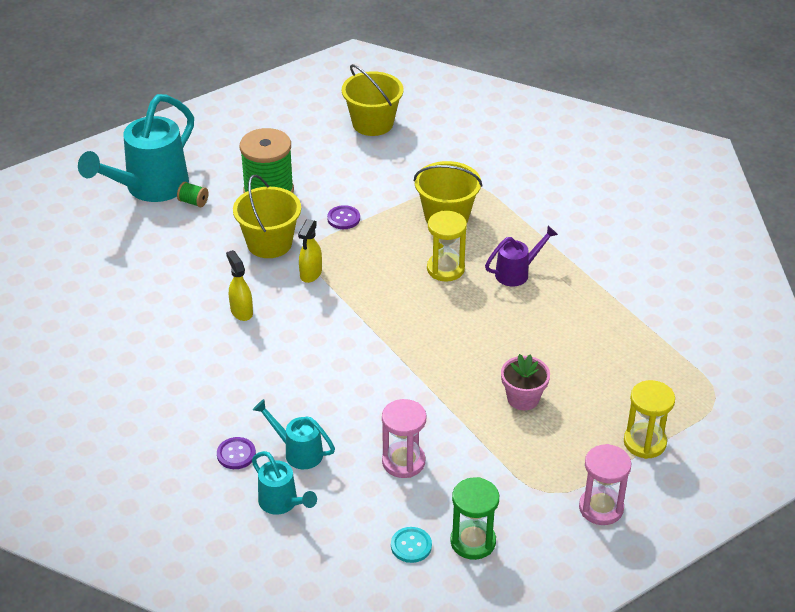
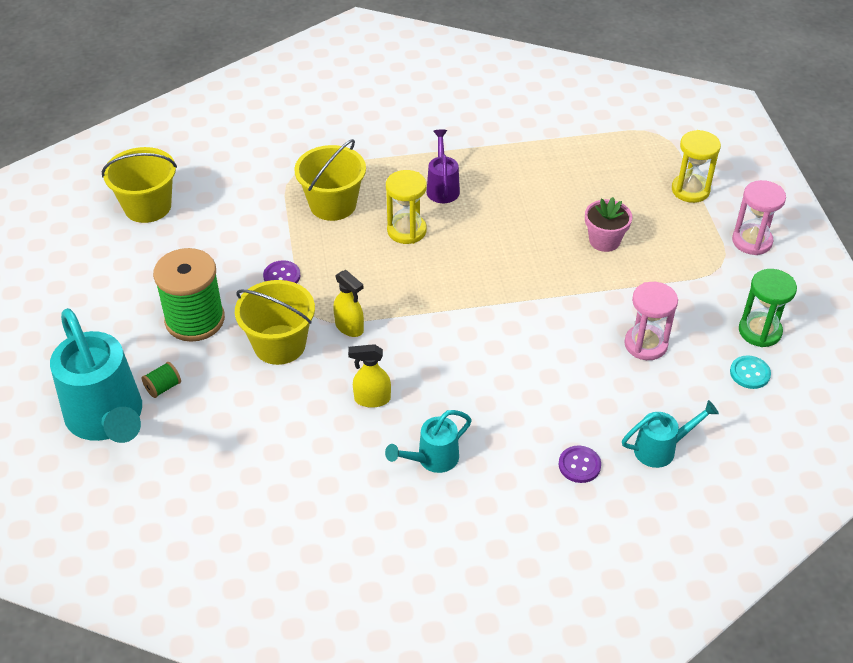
camera: 65 degrees left, 5 degrees up
(298, 452) = (598, 416): turquoise watering can -> turquoise watering can (432, 459)

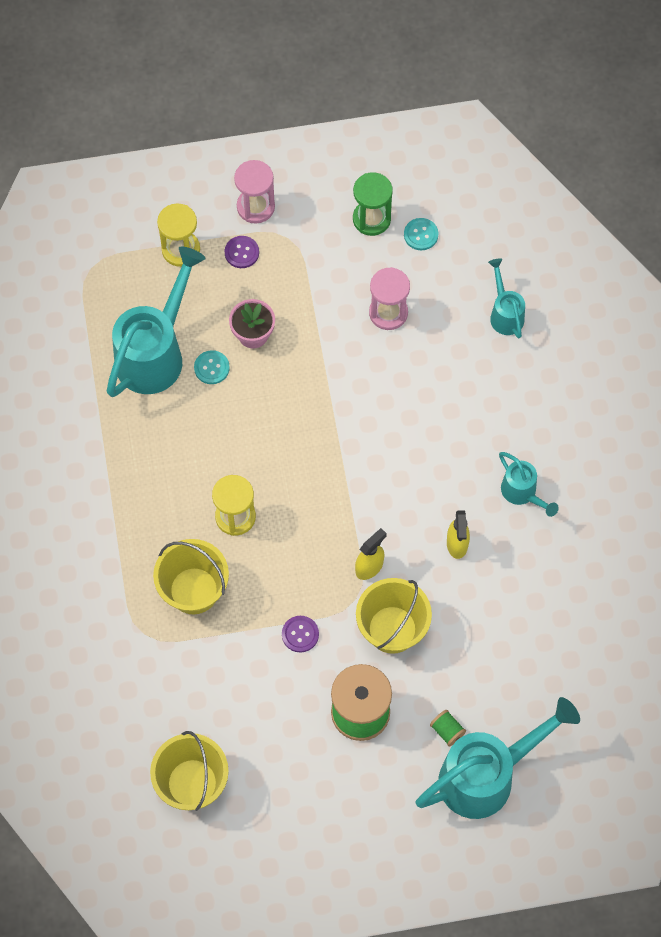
camera: 90 degrees left, 20 degrees up
(442, 187) = (170, 482): purple watering can -> none
(564, 213) = (211, 368): none -> turquoise button
(576, 176) = (155, 353): none -> turquoise watering can
(579, 465) = (524, 378): purple button -> purple button (241, 252)

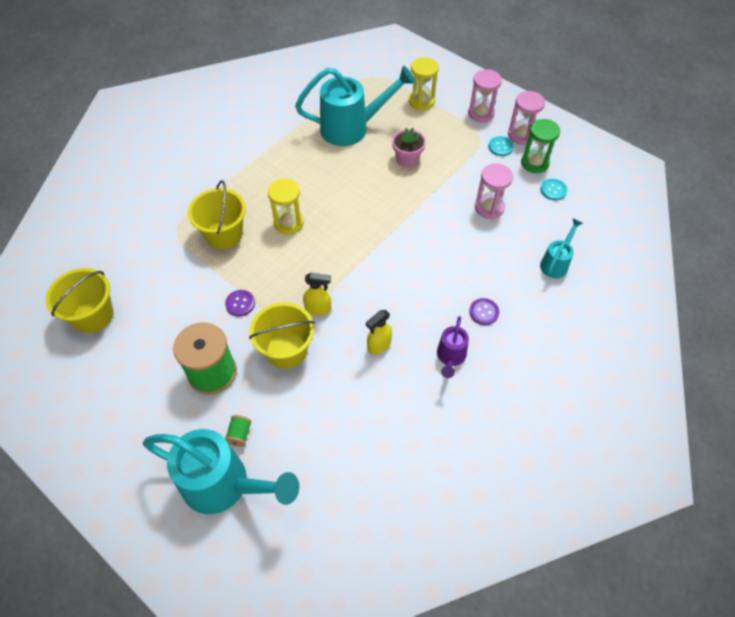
camera: 50 degrees right, 10 degrees down
(211, 368) = (368, 155): turquoise button -> turquoise button (500, 147)
(241, 252) = (448, 124): purple button -> purple button (484, 312)
(323, 196) = (521, 135): none -> pink hourglass
(522, 493) = (450, 357): turquoise watering can -> purple watering can

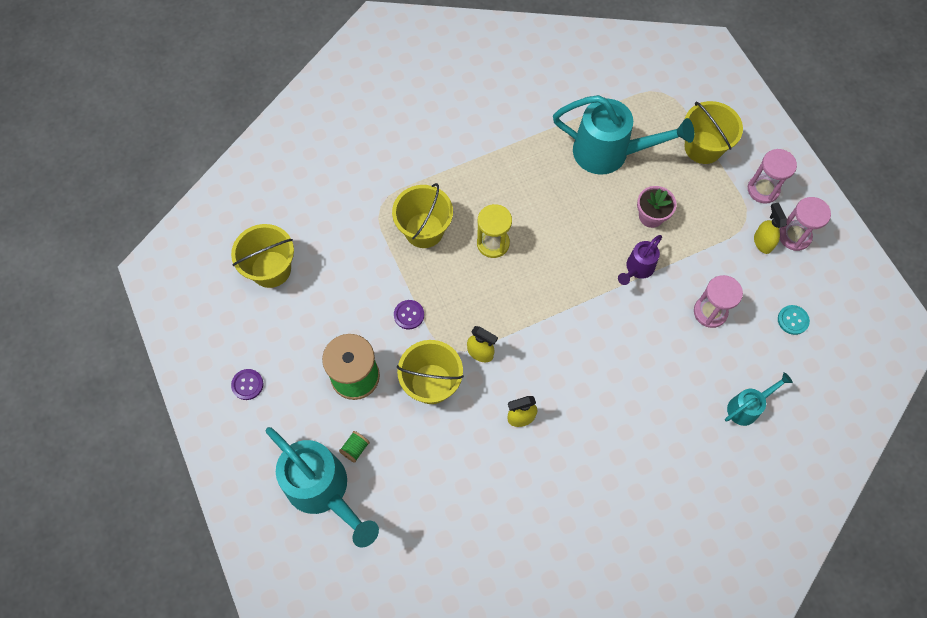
camera: 25 degrees right, 10 degrees up
(421, 101) = (703, 147): yellow hourglass -> yellow bucket
(450, 357) = (584, 461): purple watering can -> purple watering can (637, 269)
(484, 312) = (642, 428): purple button -> purple button (247, 385)
(500, 147) = (762, 242): turquoise button -> yellow spray bottle
(534, 163) = (790, 278): green hourglass -> none

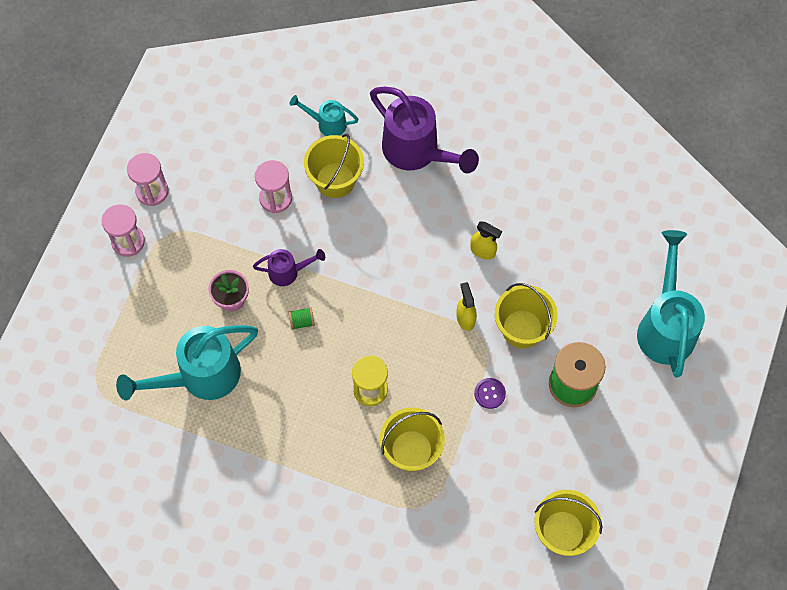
camera: 135 degrees left, 0 degrees up
(247, 385) = (659, 451): purple button -> none
(355, 449) = (618, 333): green spool -> green spool (302, 322)
(609, 153) = (200, 376): turquoise watering can -> turquoise watering can turned 90 degrees counterclockwise
(656, 452) = (417, 152): none -> purple watering can
(703, 147) = (127, 313): yellow bucket -> yellow bucket (335, 180)
(762, 242) = (179, 208): yellow spray bottle -> none
(792, 320) = (228, 143): turquoise button -> none

